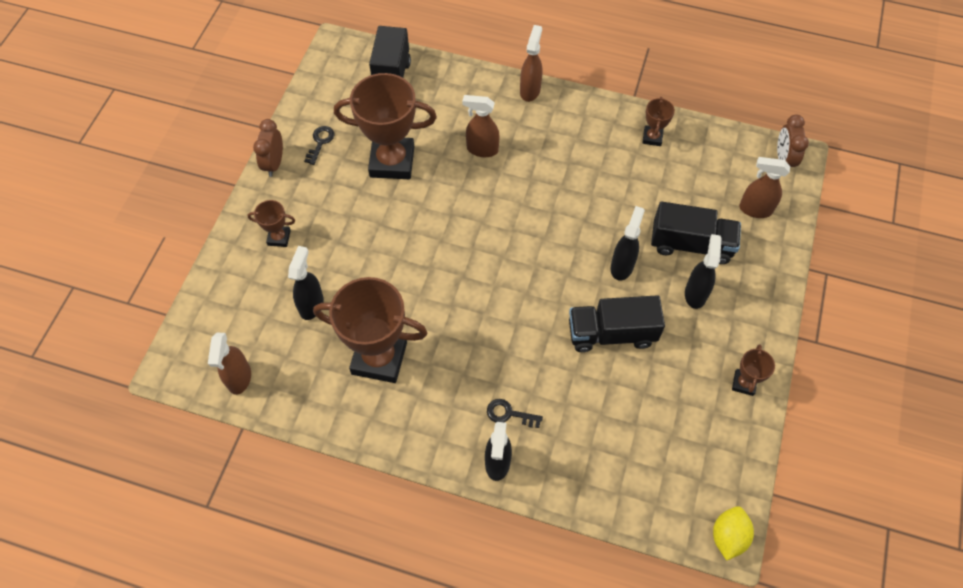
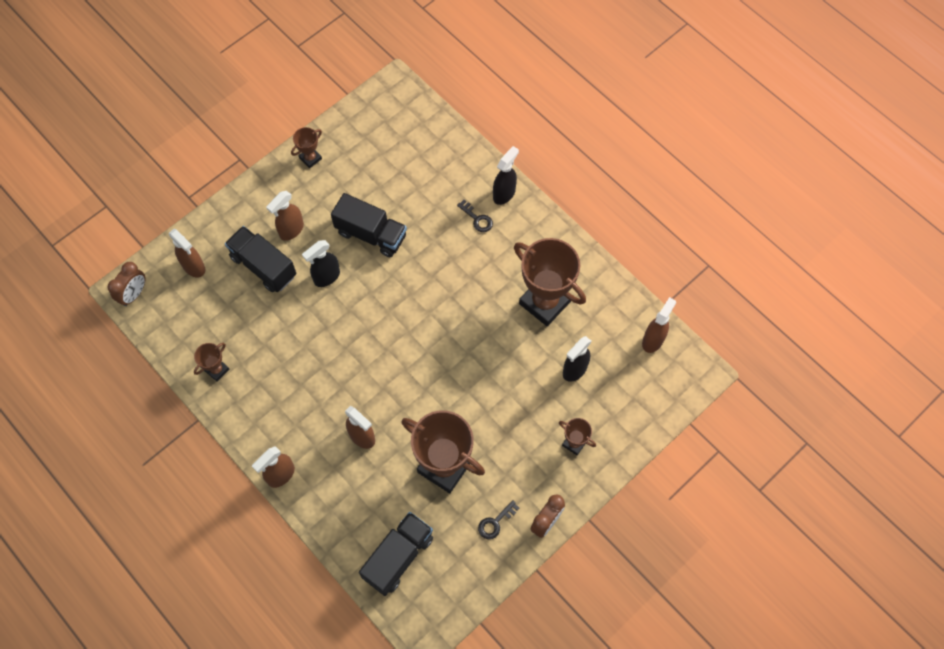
camera: 150 degrees left, 5 degrees up
(695, 293) = (291, 230): black spray bottle -> brown spray bottle
(728, 536) = (393, 86): yellow lemon -> none

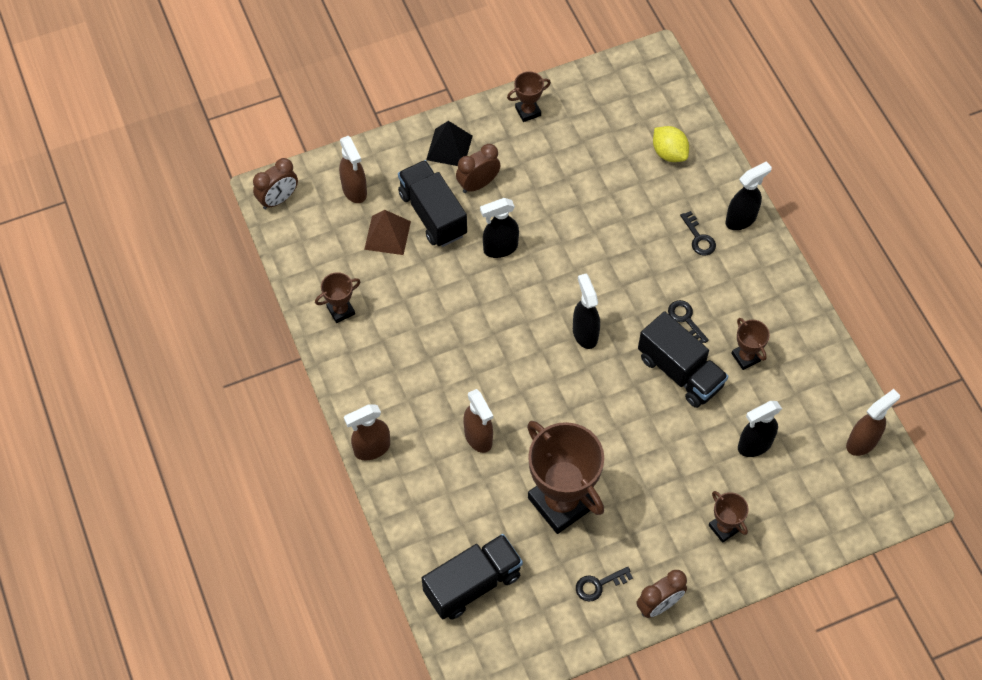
camera: 20 degrees right, 5 degrees down
(233, 295) = (387, 235): none -> brown pyramid
(258, 207) = (449, 147): none -> black pyramid
(291, 230) = (478, 184): brown spray bottle -> brown clock
(371, 234) = (568, 217): black truck -> black truck (680, 371)
(416, 324) = (585, 333): none -> black spray bottle
(431, 158) = (669, 153): none -> yellow lemon
(489, 287) = (685, 319): none -> black key
(545, 302) = (746, 357): brown trophy -> brown trophy, size x0.46

